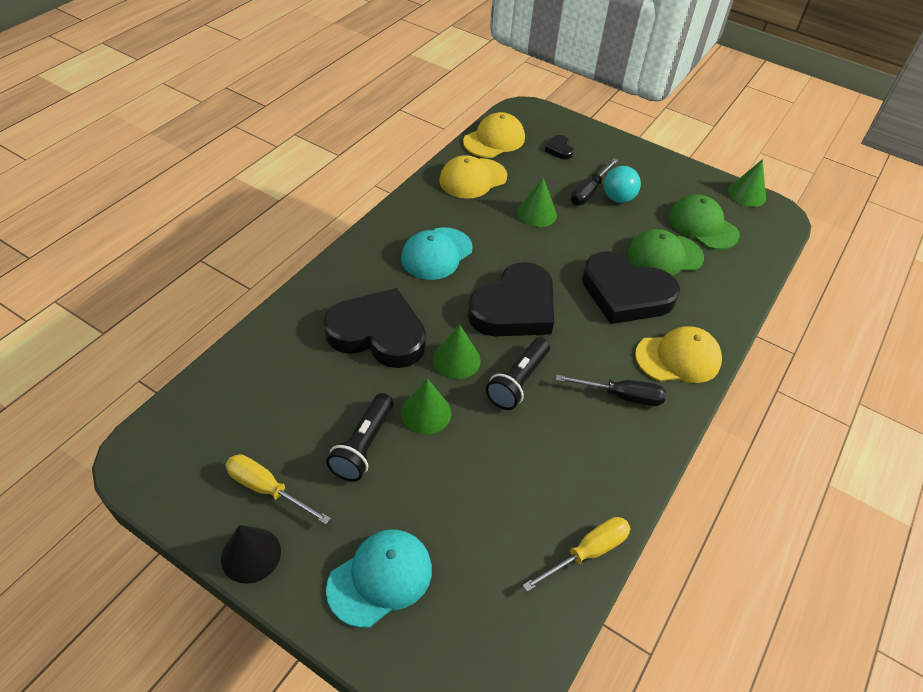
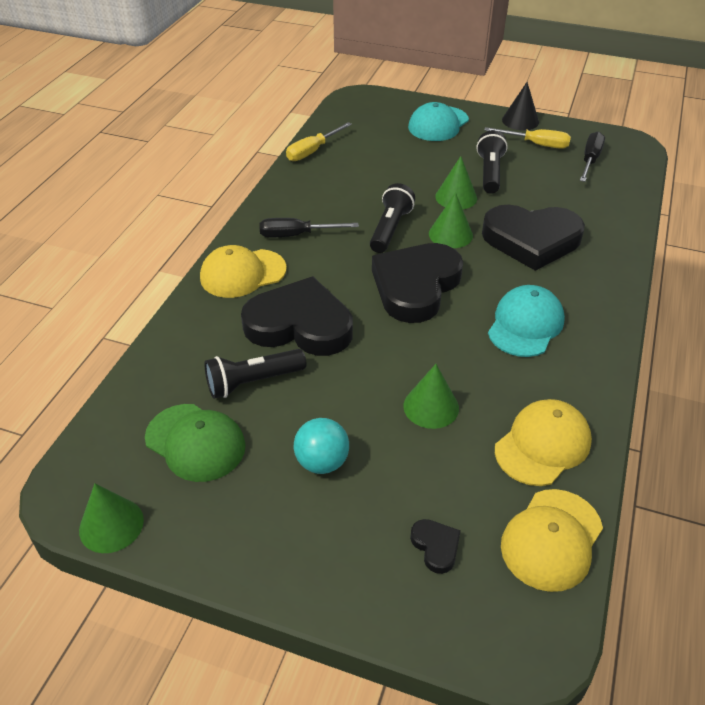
camera: 170 degrees right, 5 degrees down
(589, 192) = (367, 464): black screwdriver -> black screwdriver (590, 160)
(664, 256) = (253, 382): green cap -> black flashlight

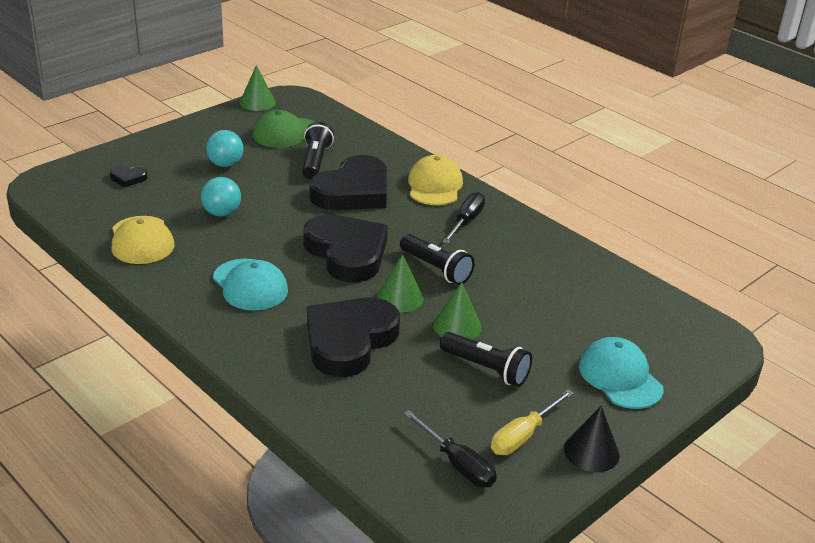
camera: 115 degrees right, 10 degrees down
(312, 151) = (607, 271): yellow screwdriver -> none
(431, 407) = (222, 213): green cone -> turquoise ball
(551, 539) = (82, 214): yellow cap -> none

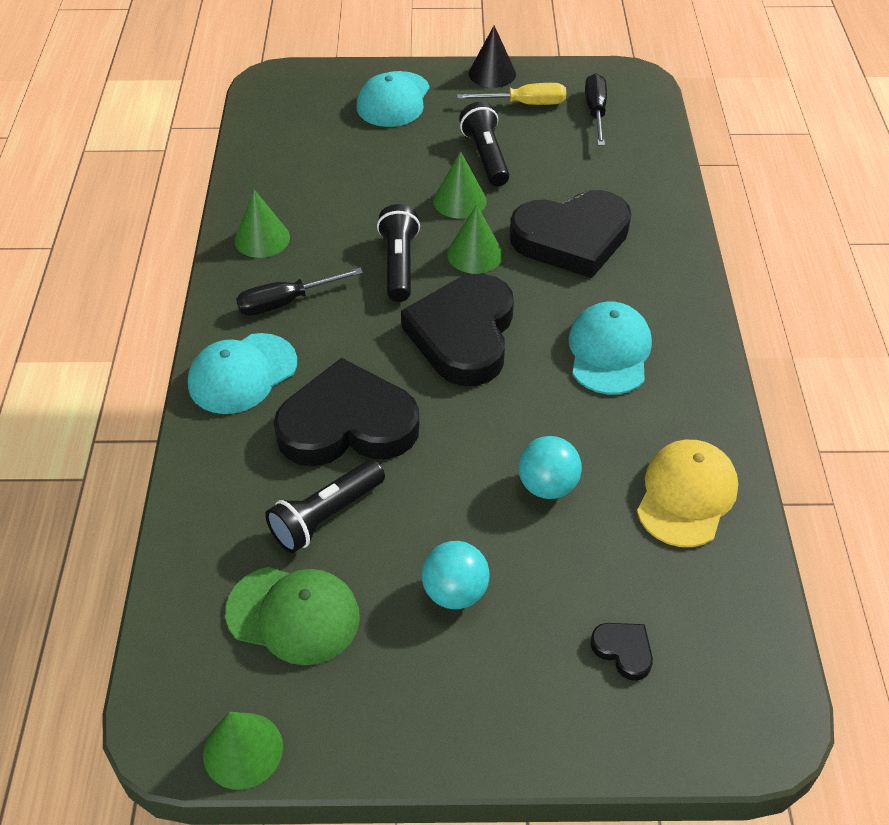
camera: 135 degrees left, 15 degrees up
(434, 186) = (242, 374): yellow cap -> turquoise cap
(534, 242) = (262, 238): none -> green cone

